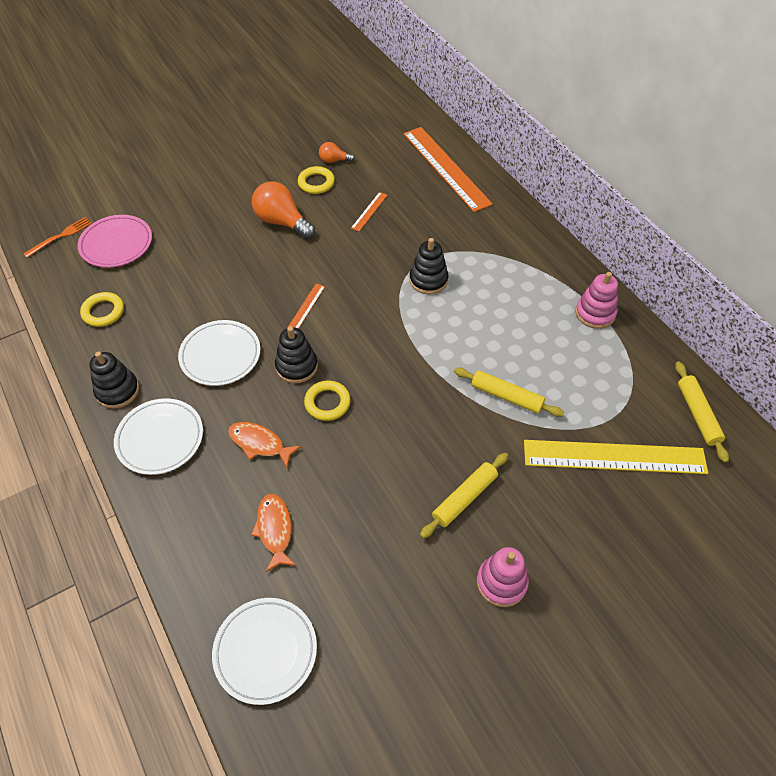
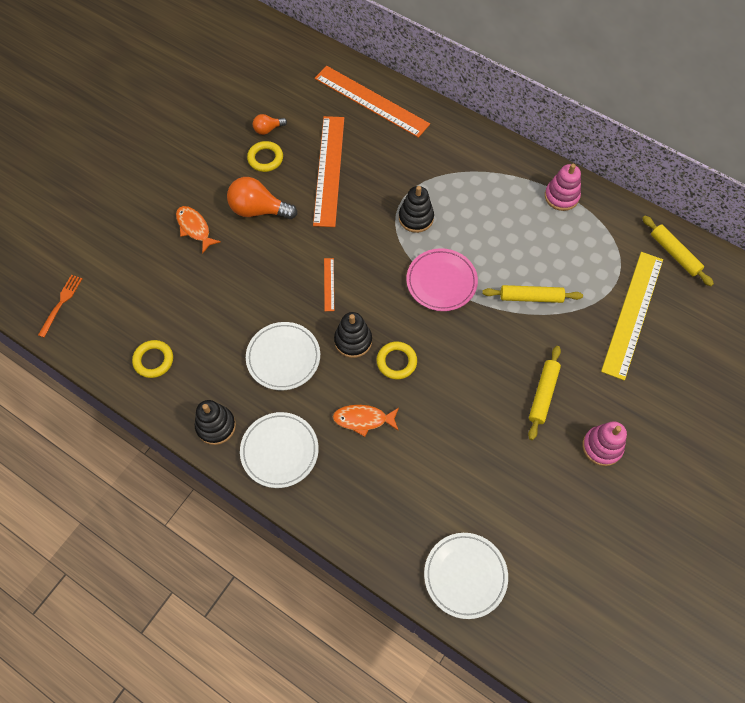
camera: 25 degrees left, 10 degrees up
(116, 244) = (120, 290): pink plate -> pink plate (441, 282)
(274, 530) = (417, 483): orange fish -> orange fish (194, 228)
(369, 211) = (329, 170): orange ruler -> orange ruler, size x2.38
(614, 457) = (632, 314): yellow ruler -> yellow ruler turned 45 degrees counterclockwise

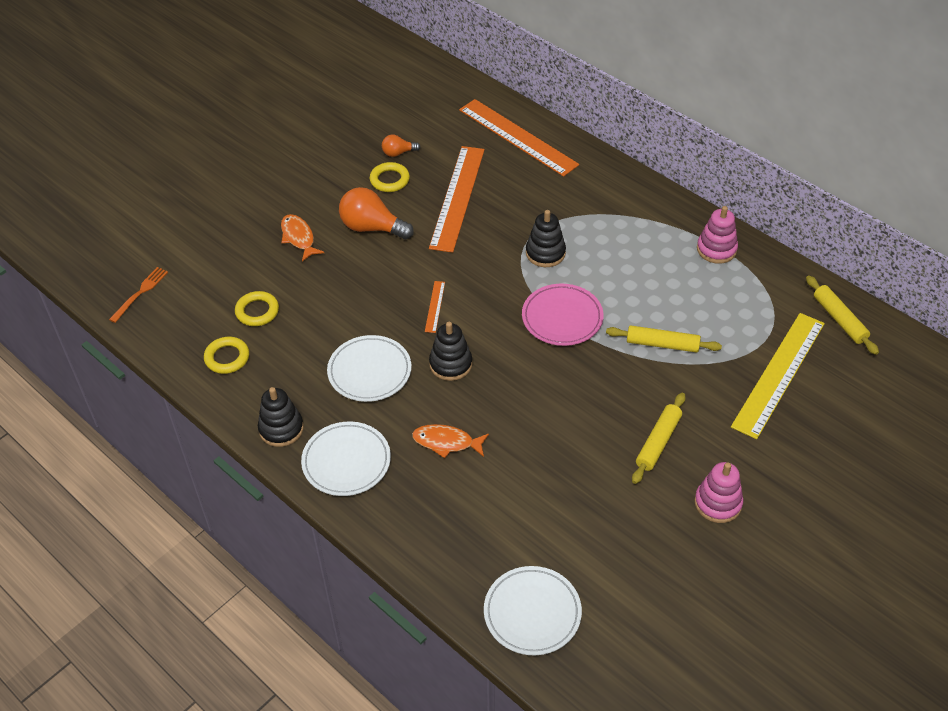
camera: 10 degrees right, 15 degrees down
(396, 362) = (495, 390): yellow ring -> yellow ring (257, 311)

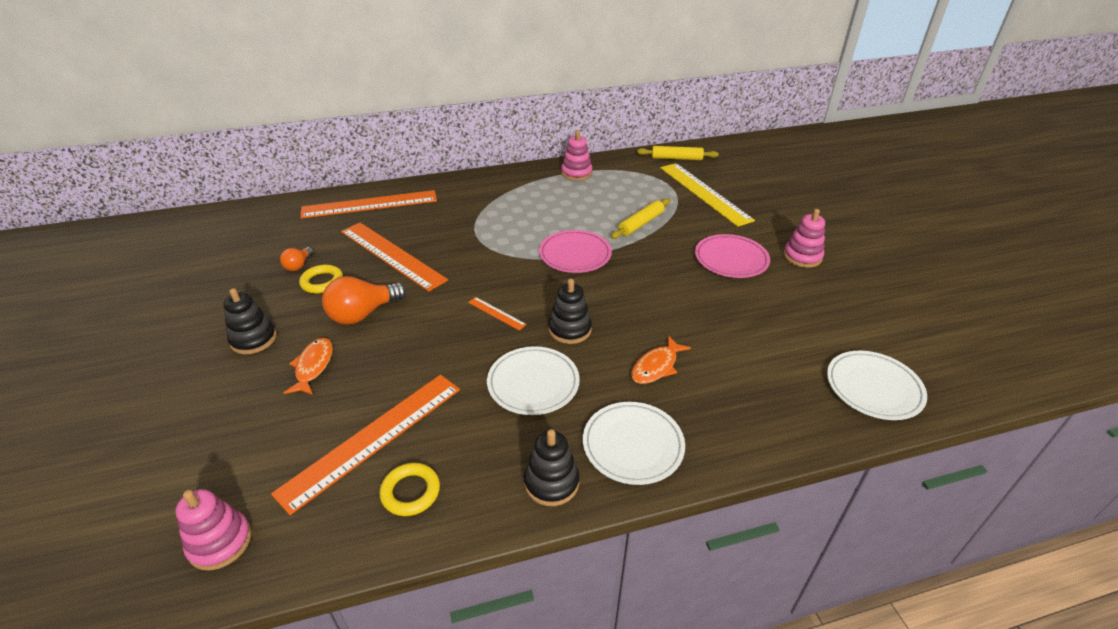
camera: 60 degrees left, 10 degrees down
(140, 293) = (220, 542): orange fork -> pink stacking toy
(257, 311) = (373, 438): yellow ring -> orange ruler
(298, 237) = (313, 366): orange fish -> orange fish turned 90 degrees clockwise
(545, 253) = (502, 237): black stacking toy -> black stacking toy (253, 339)
(658, 442) = (731, 259): yellow rolling pin -> pink plate

